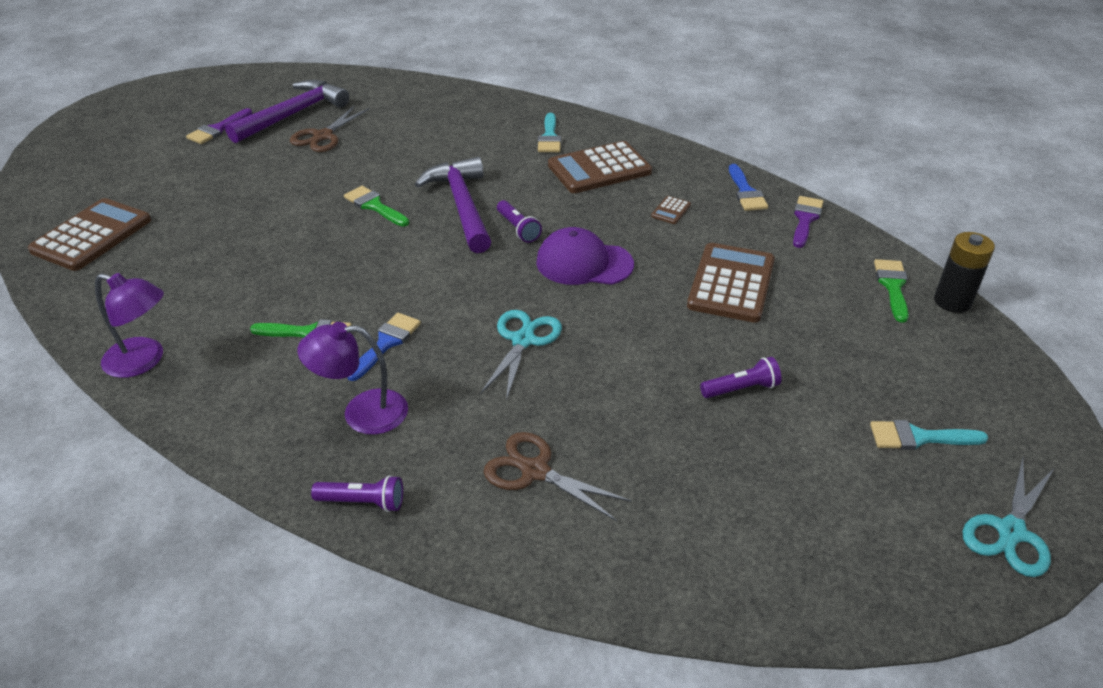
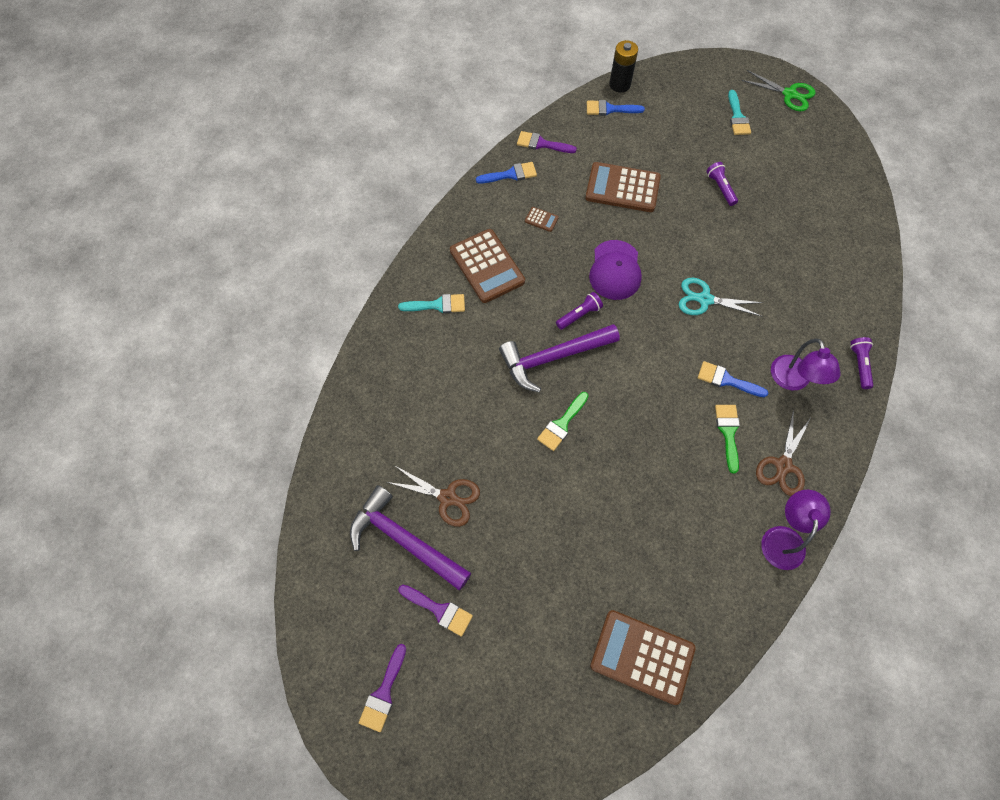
camera: 95 degrees left, 25 degrees up
(167, 104) = (383, 692): none -> purple brush
(535, 471) = (811, 283): brown scissors -> brown scissors (783, 466)
(892, 286) = (610, 109): green brush -> blue brush
(1010, 532) = (789, 94): turquoise scissors -> green scissors

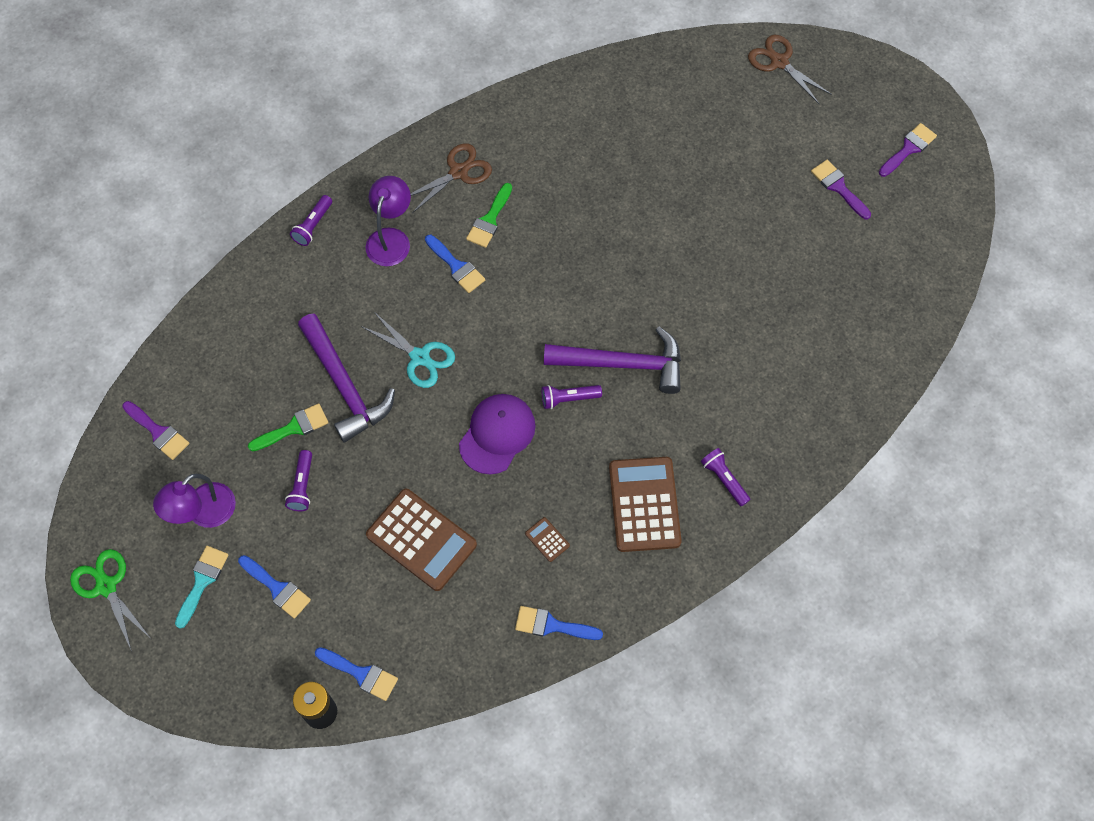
camera: 155 degrees left, 0 degrees up
(404, 540) = (850, 254): purple hammer -> purple hammer (345, 386)
(437, 305) = (724, 479): turquoise brush -> purple flashlight
(447, 498) = (794, 273): brown scissors -> brown scissors (779, 62)
(542, 144) = (486, 657): purple brush -> purple brush (158, 432)
(562, 424) = (649, 294): green brush -> green brush (293, 428)
(642, 656) = (679, 89): brown calculator -> none
(691, 130) = (277, 588): none -> blue brush
(784, 538) = (501, 119): purple lamp -> purple lamp (203, 513)

